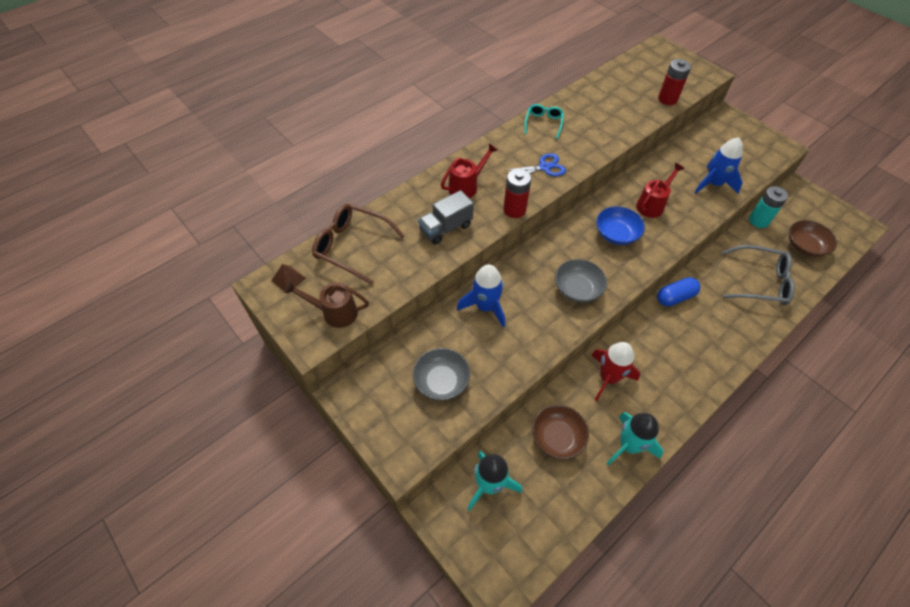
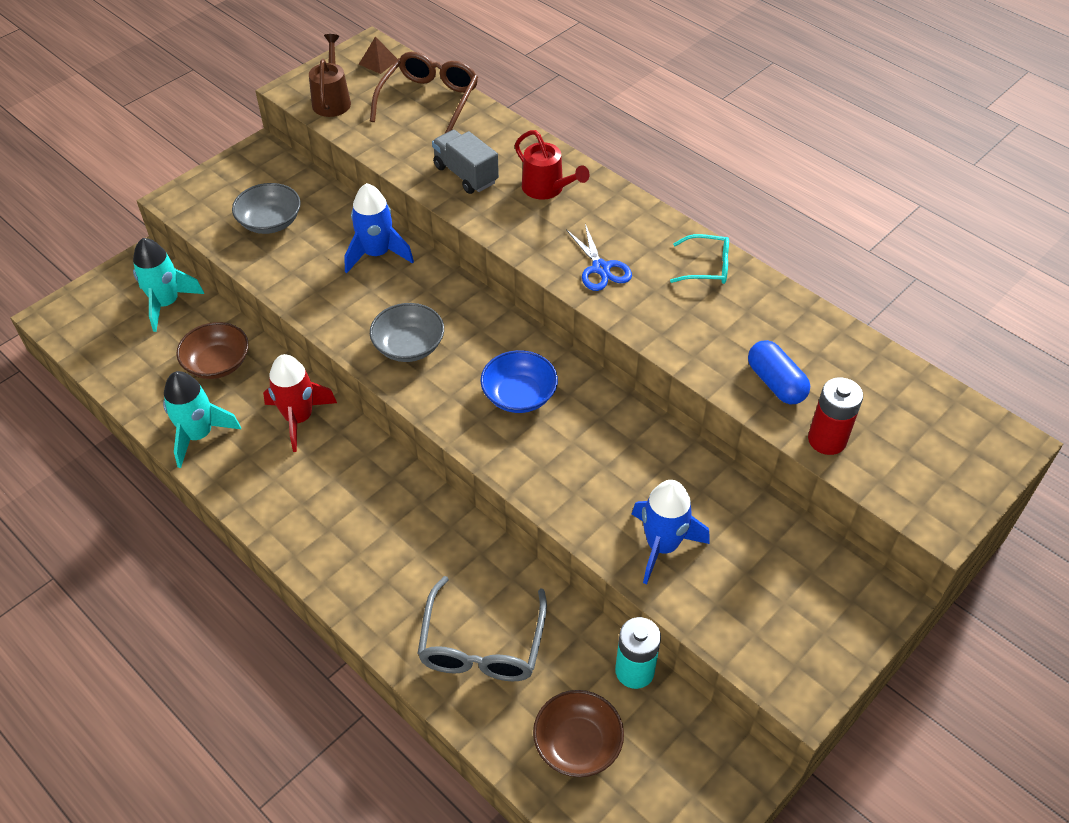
camera: 85 degrees right, 5 degrees down
(514, 210) = (506, 238): red battery -> none
(652, 204) = (593, 448): red watering can -> none
(675, 297) = (441, 511): blue capsule -> blue capsule (775, 383)

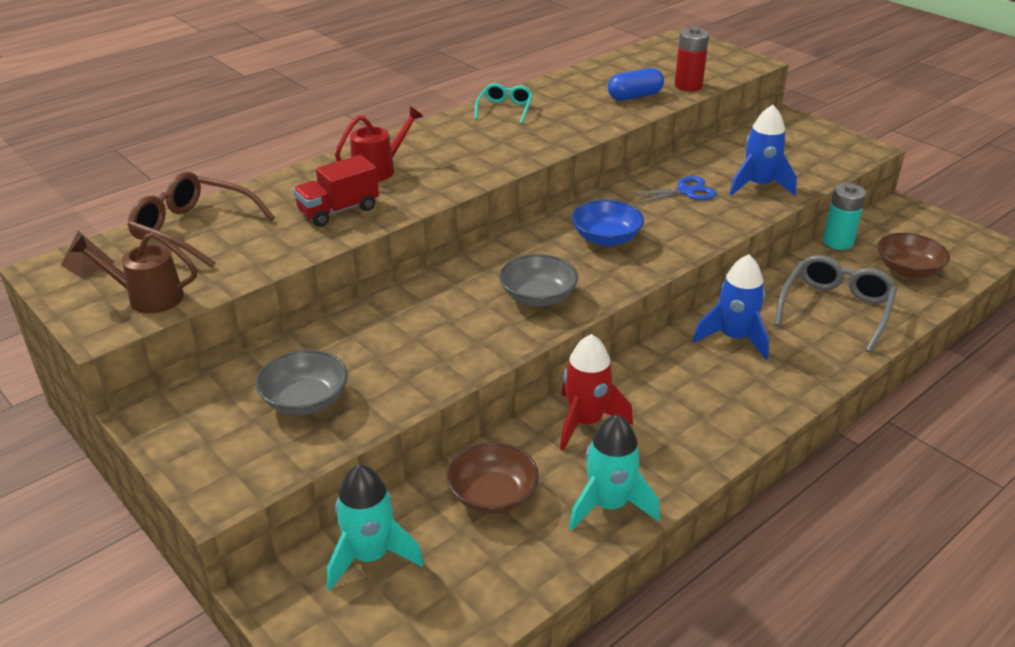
camera: 85 degrees left, 15 degrees down
(377, 254) = (392, 316): blue rocket -> blue rocket (734, 338)
(465, 174) = (338, 211): grey truck -> red truck
(482, 644) = (835, 309): grey glasses -> grey glasses turned 75 degrees counterclockwise
(601, 268) = (498, 151): blue scissors -> blue scissors (686, 191)

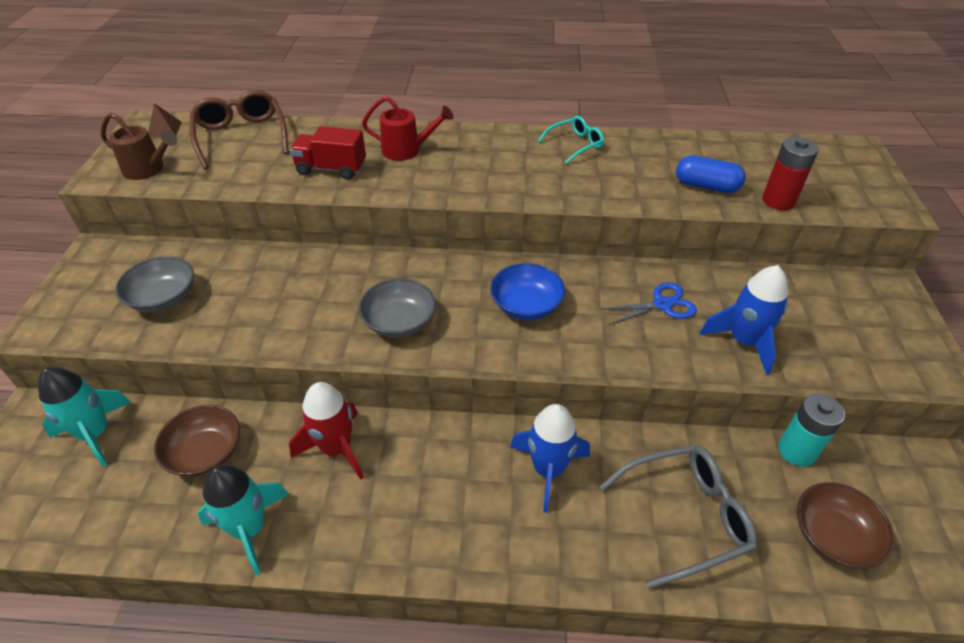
camera: 45 degrees right, 10 degrees up
(147, 297) = (148, 170): brown watering can -> brown watering can turned 150 degrees clockwise
(686, 191) = (662, 304): blue scissors -> blue scissors turned 45 degrees counterclockwise

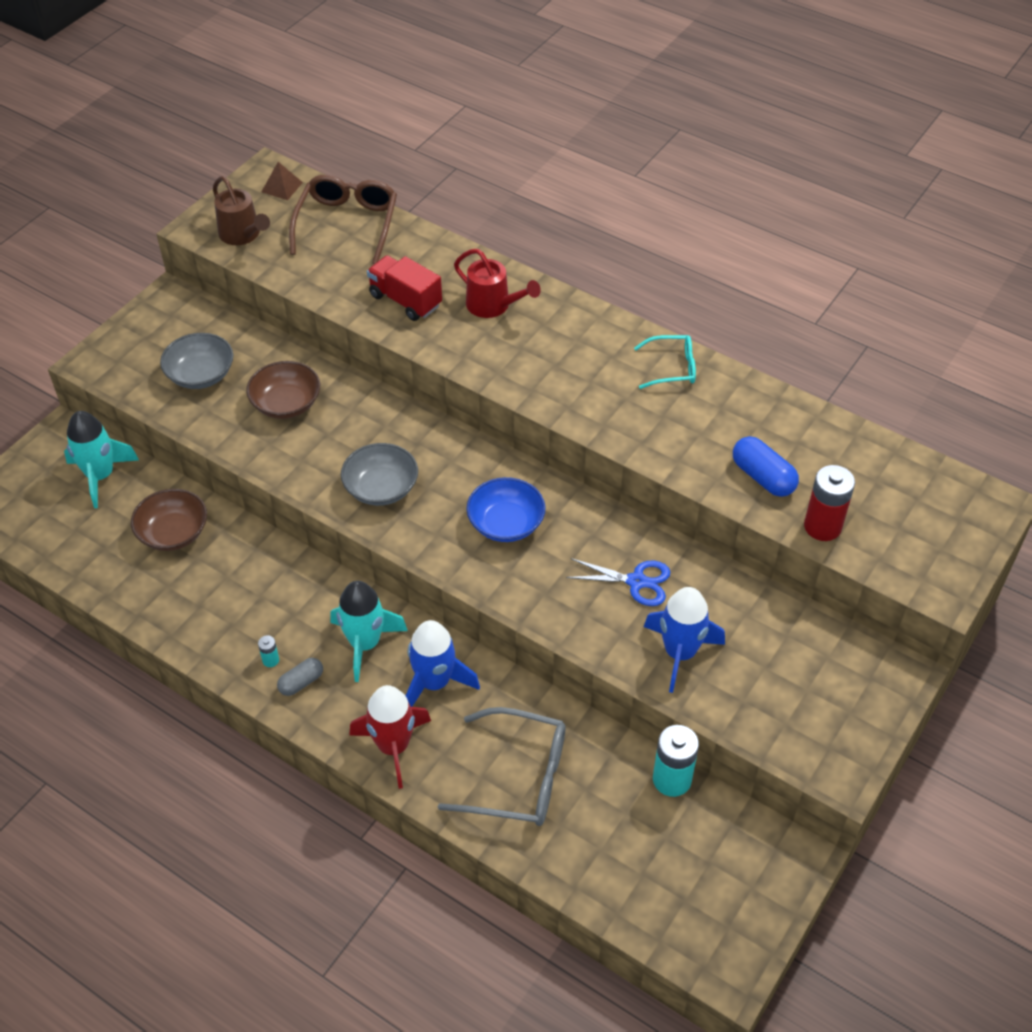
camera: 30 degrees right, 5 degrees up
(250, 529) = (173, 611): turquoise rocket -> turquoise rocket (365, 644)
(336, 448) = (275, 579): red rocket -> red rocket (393, 746)
(382, 527) = (270, 660): none -> turquoise battery
(427, 533) = (301, 682): none -> grey capsule
(833, 536) = (631, 858): brown bowl -> brown bowl (286, 403)

